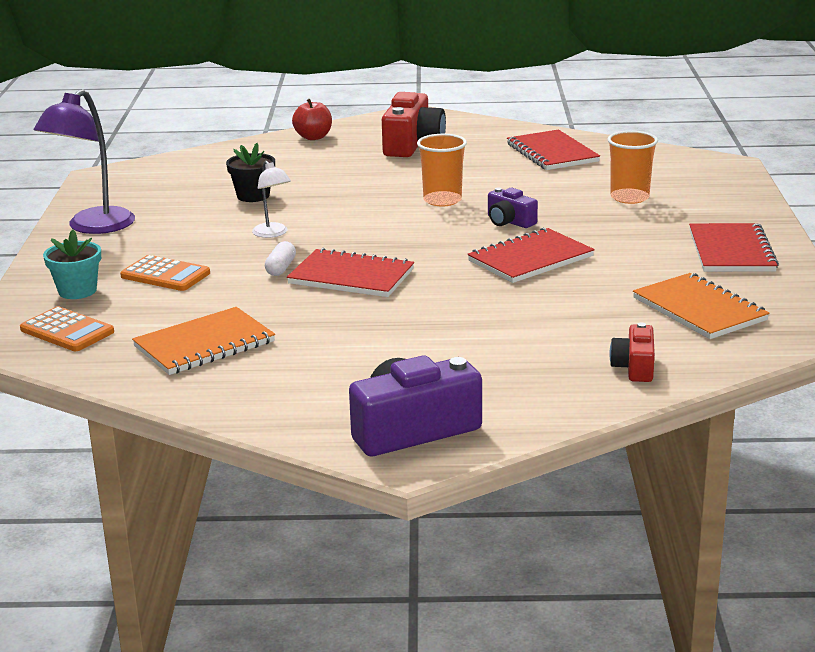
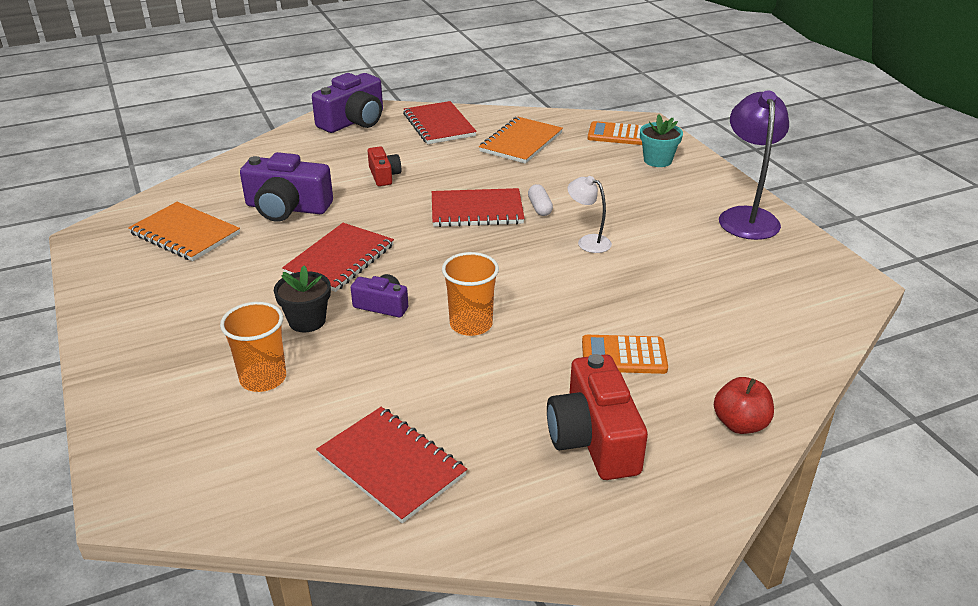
camera: 155 degrees right, 10 degrees up
(165, 275) = (617, 184): orange calculator -> orange calculator (624, 355)
(253, 196) = (667, 287): black flower pot -> black flower pot (307, 321)
(569, 317) = (287, 208): none -> purple camera
(634, 367) = (232, 178): red camera -> red camera (384, 175)
(731, 251) = (149, 309): red notebook -> red notebook (439, 125)

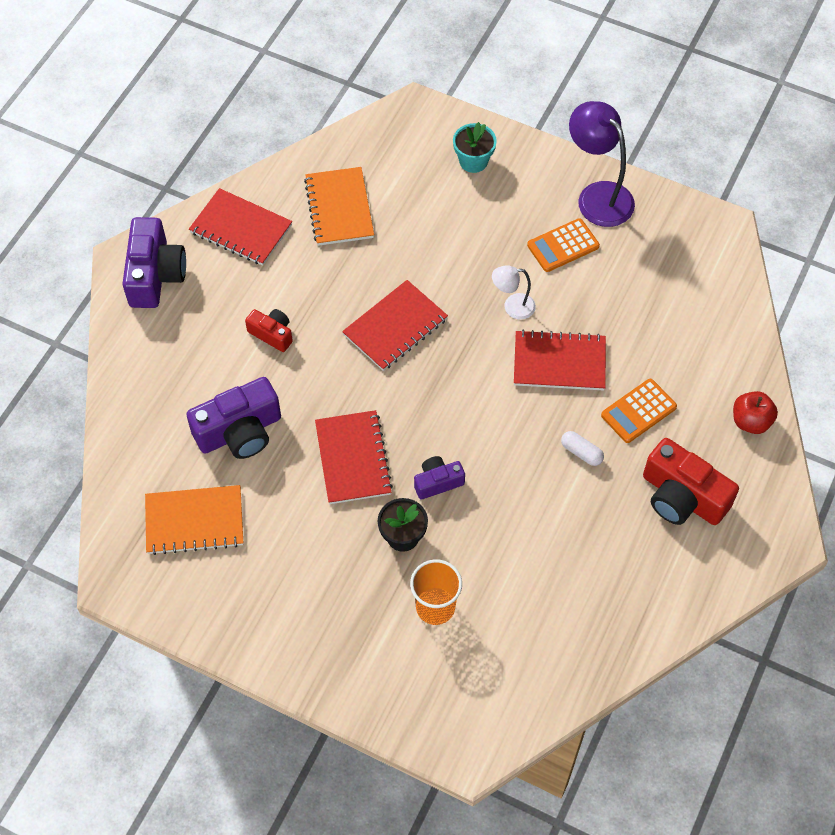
camera: 40 degrees left, 25 degrees up
(391, 465) = (590, 608): red notebook -> red notebook (559, 362)
(471, 324) = (516, 455): orange cup -> none
(539, 207) = (439, 289): white capsule -> white capsule (581, 452)
(617, 134) = (409, 142): orange calculator -> orange calculator (563, 246)

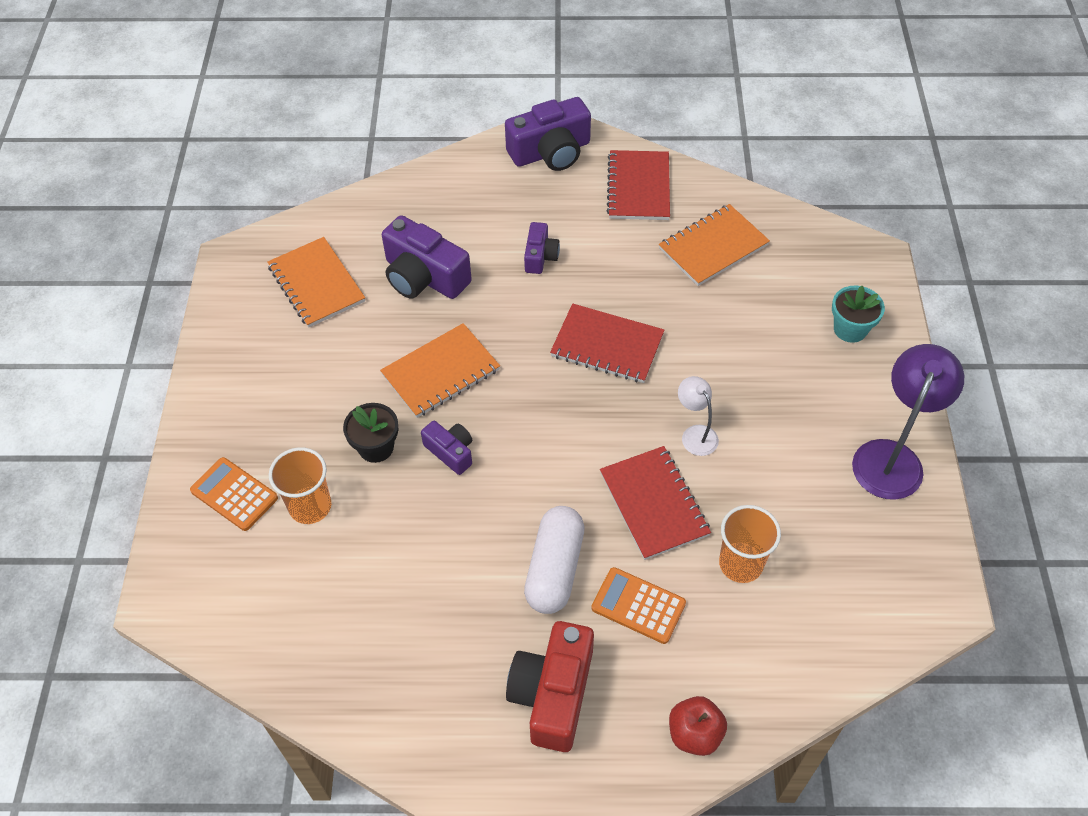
camera: 65 degrees right, 5 degrees down
(272, 334) = (540, 256): red camera -> purple camera
(353, 458) = (441, 372): red notebook -> orange notebook
(563, 246) = (803, 450): orange calculator -> orange calculator (234, 494)
(581, 452) = (554, 568): white capsule -> white capsule, size x2.00
(636, 331) = (740, 564): none -> orange cup

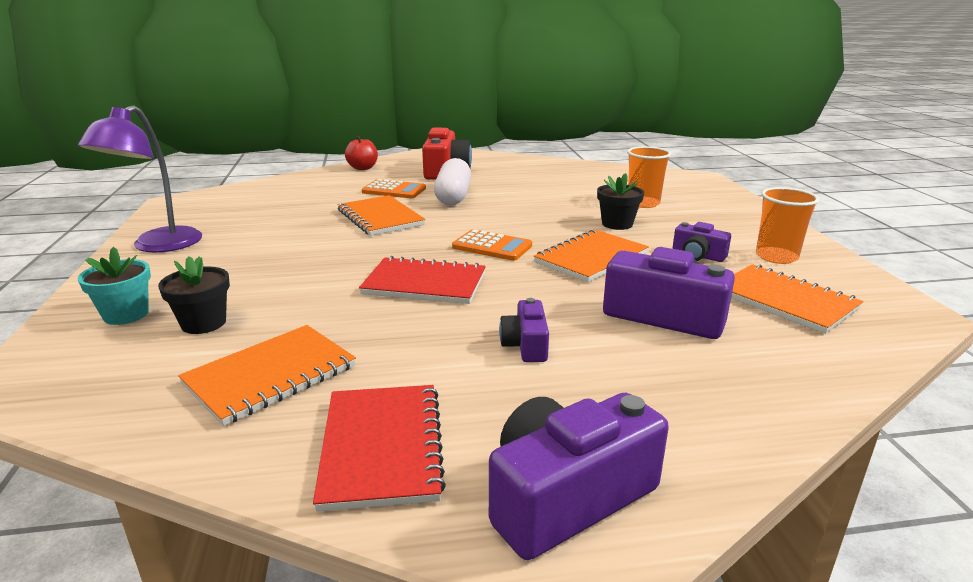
camera: 170 degrees right, 30 degrees down
(234, 494) = (703, 203): orange calculator -> orange calculator (492, 246)
(450, 452) = (553, 226): purple camera -> purple camera (697, 256)
(654, 504) = (380, 218): red notebook -> orange notebook
(695, 434) = (338, 245): white lamp -> none
(740, 564) = (318, 204): orange cup -> orange cup (776, 257)
(781, 310) = (203, 323): none -> black flower pot

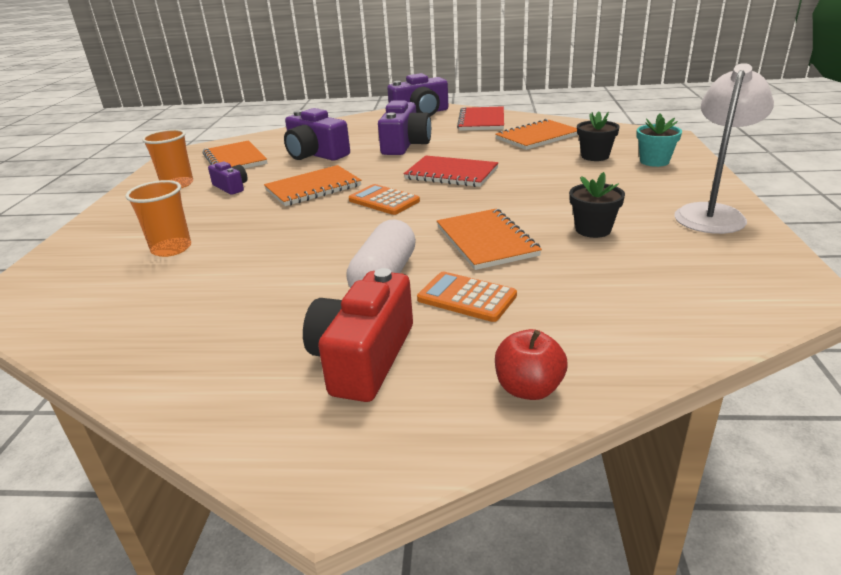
camera: 165 degrees left, 5 degrees up
(158, 246) = (712, 213): purple lamp -> white lamp
(526, 345) = (405, 144): purple camera -> purple camera, size x1.83
(617, 224) = (244, 220): black flower pot -> black flower pot (593, 229)

